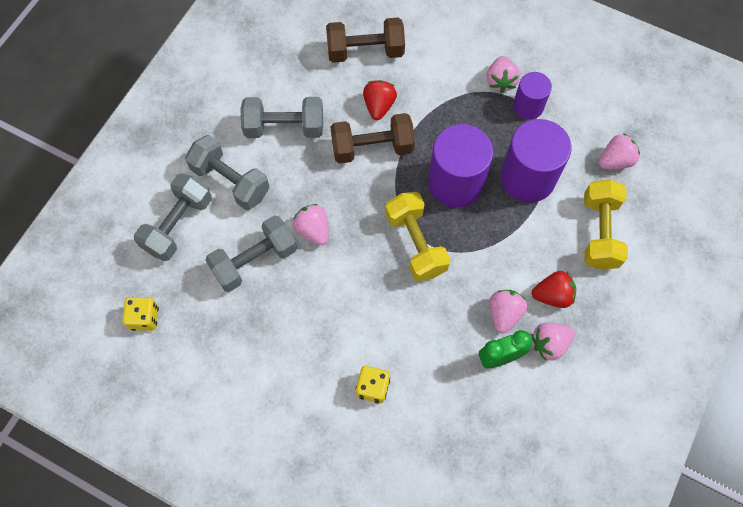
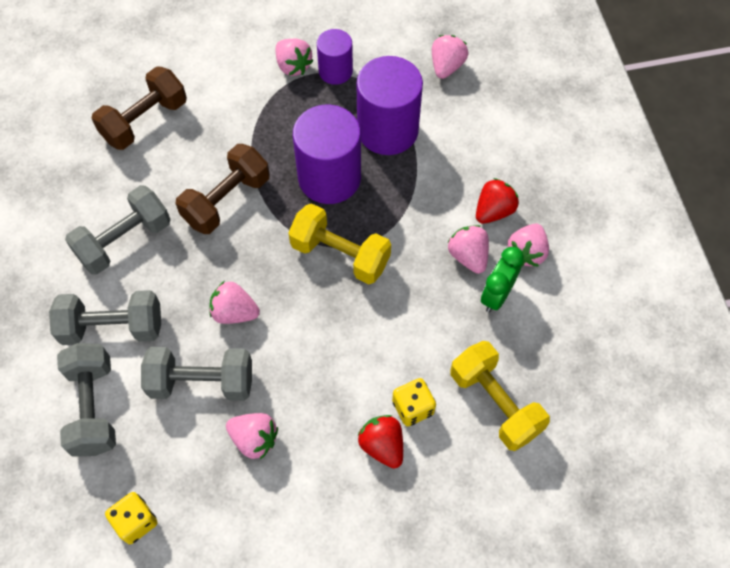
camera: 40 degrees left, 5 degrees down
(254, 260) = (202, 382): grey dumbbell -> grey dumbbell turned 75 degrees clockwise
(255, 324) = (254, 439): none -> pink strawberry
(379, 106) = (200, 160): red strawberry -> red strawberry (382, 445)
(599, 232) = (485, 132): yellow dumbbell -> yellow dumbbell (495, 403)

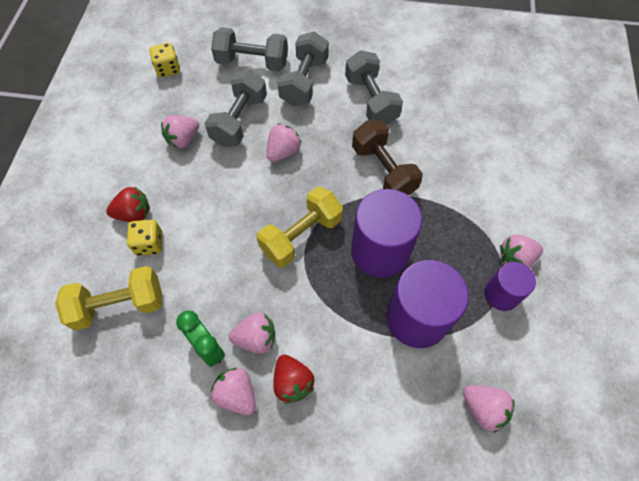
camera: 110 degrees right, 0 degrees up
(145, 121) = (480, 134): brown dumbbell -> none

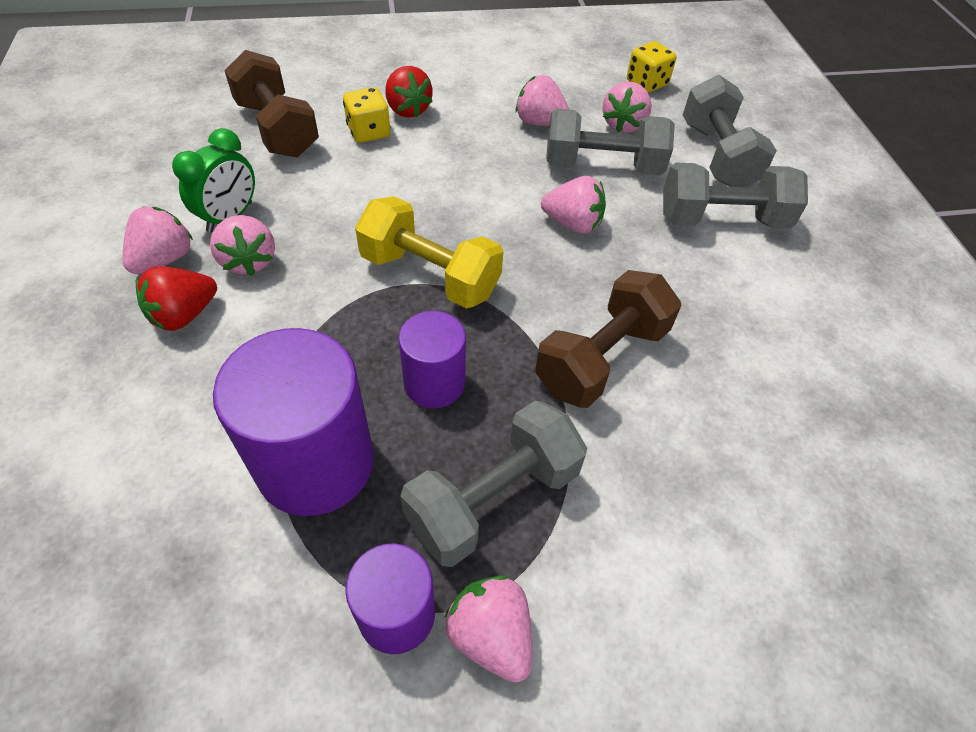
camera: 70 degrees right, 10 degrees down
(119, 305) = (277, 129): yellow dumbbell -> brown dumbbell
(371, 100) = (743, 313): grey dumbbell -> grey dumbbell (493, 498)
(380, 251) = (434, 383): purple cylinder -> purple cylinder, size x0.58
(483, 408) = (143, 610): pink strawberry -> pink strawberry (623, 125)

